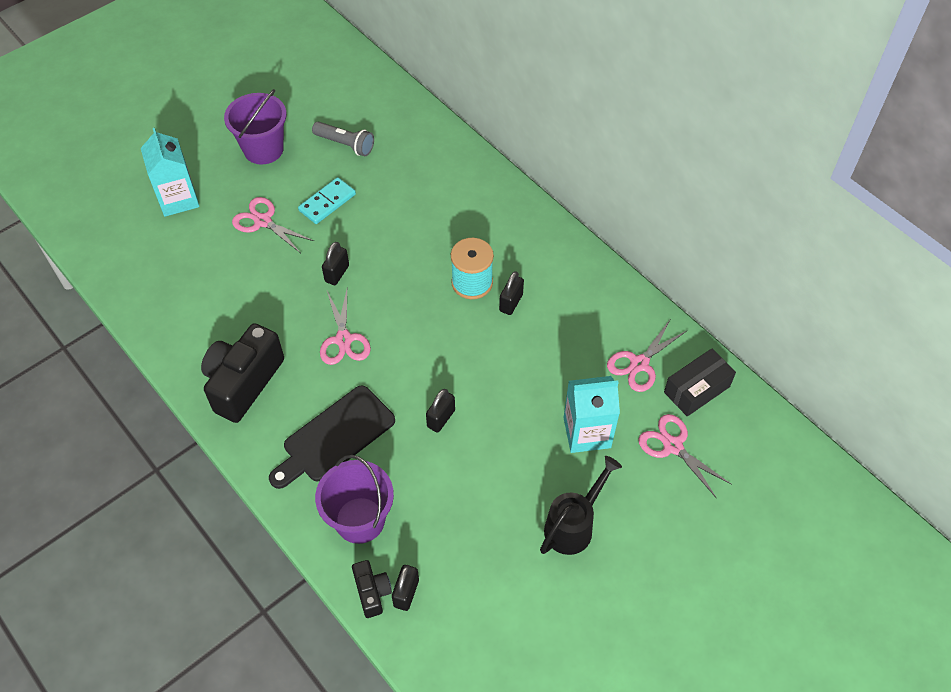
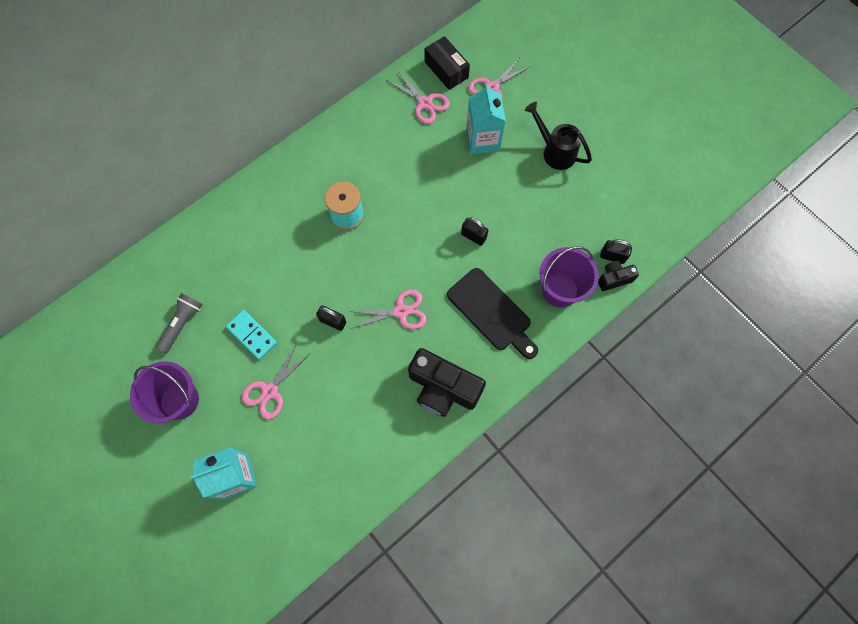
camera: 90 degrees left, 15 degrees up
(511, 303) = (368, 187): black padlock -> none

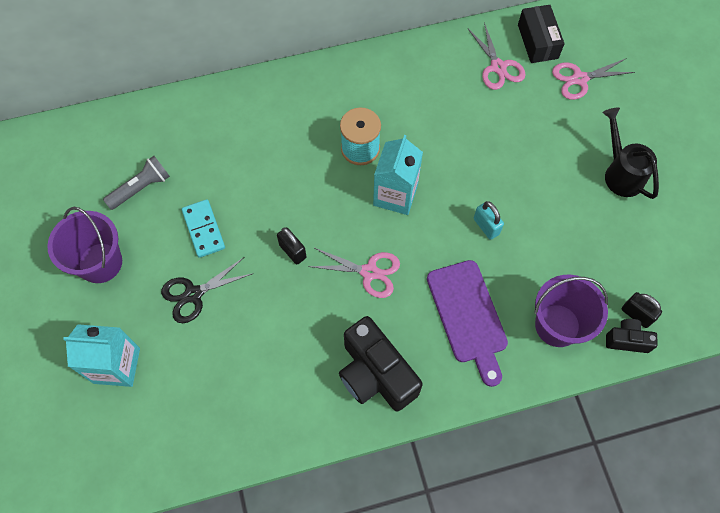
camera: 25 degrees right, 5 degrees down
(270, 391) = (193, 294): pink scissors -> black scissors
(473, 236) = (486, 226): black padlock -> turquoise padlock
(482, 139) = (544, 129): turquoise carton -> turquoise carton (395, 195)
(491, 312) = (468, 316): black cutting board -> purple cutting board

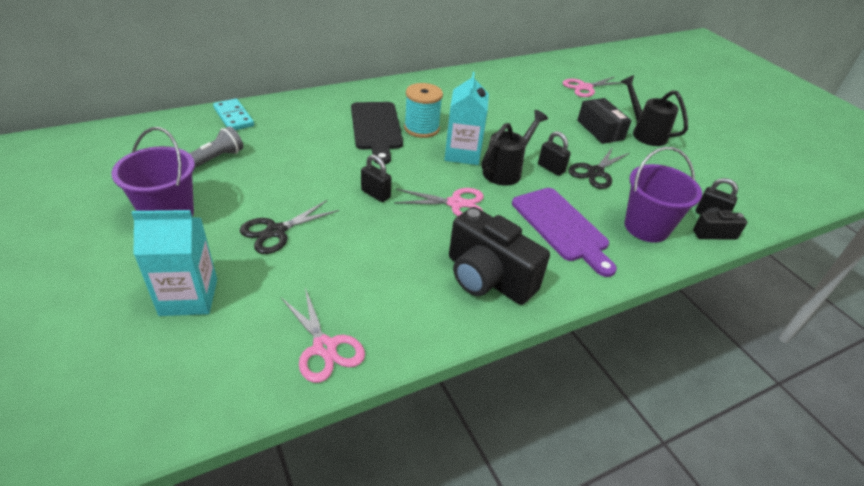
camera: 15 degrees left, 25 degrees down
(204, 229) = (281, 184): turquoise domino -> turquoise domino (234, 117)
(311, 146) = (376, 128): none -> black cutting board
(435, 226) = (506, 171): none -> black watering can
(486, 226) = (551, 168): turquoise padlock -> black padlock
(498, 67) = (519, 83): pink scissors -> pink scissors (324, 347)
(534, 236) = (595, 172): none -> black scissors
(537, 41) = (544, 71): black box -> black box (600, 130)

